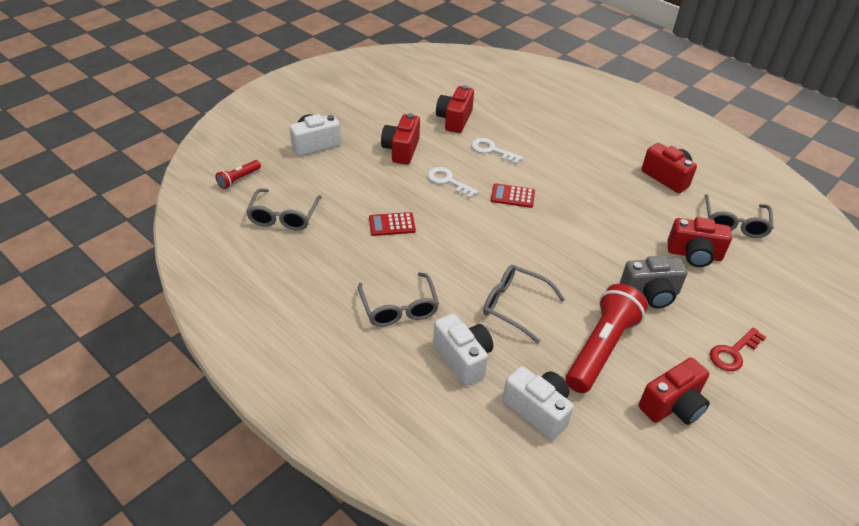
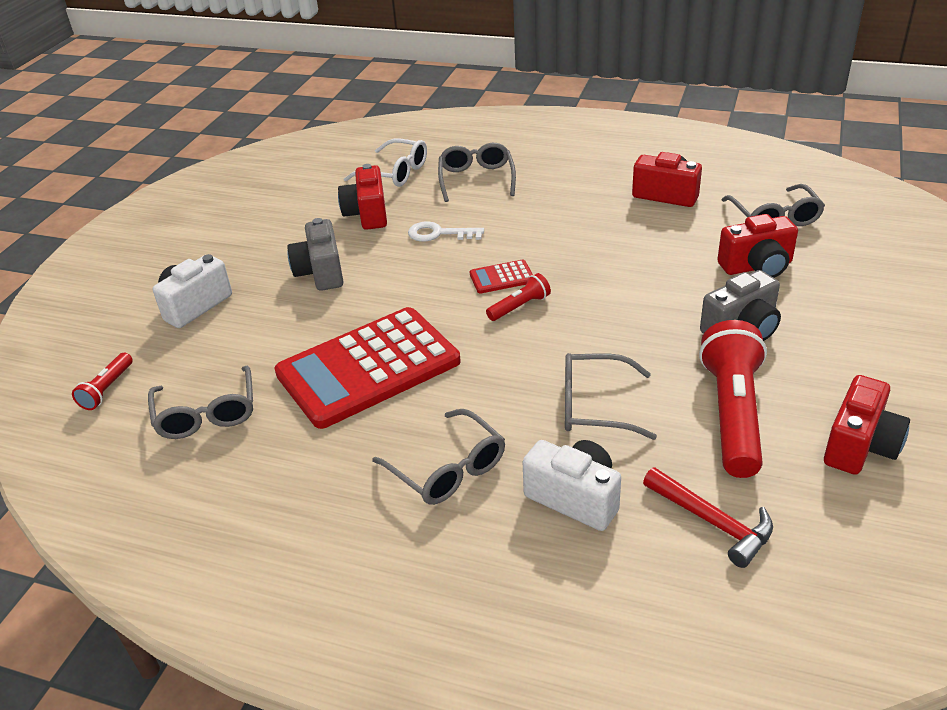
camera: 20 degrees left, 5 degrees down
(392, 224) = (368, 368): red calculator -> red calculator, size x2.46
(401, 150) = (320, 272): red camera -> grey camera
(448, 181) = (407, 288): white key -> none
(490, 96) = (395, 173): none -> white glasses
(511, 221) = (519, 307): none -> red flashlight
(538, 410) = (712, 522): white camera -> red hammer
(541, 119) = (476, 179): none -> grey glasses
(733, 353) = (878, 358): red key -> none

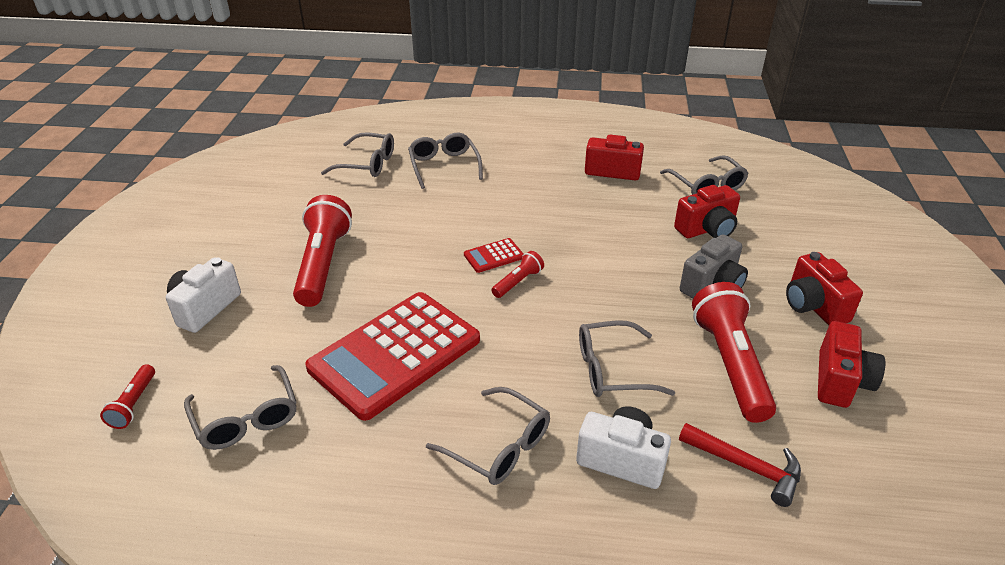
camera: 15 degrees left, 0 degrees up
(320, 272) = (323, 264): grey camera -> red flashlight
(367, 214) = (352, 205): red camera -> red camera (813, 306)
(395, 173) = (367, 164): white glasses -> grey glasses
(439, 234) = (424, 219): white key -> none

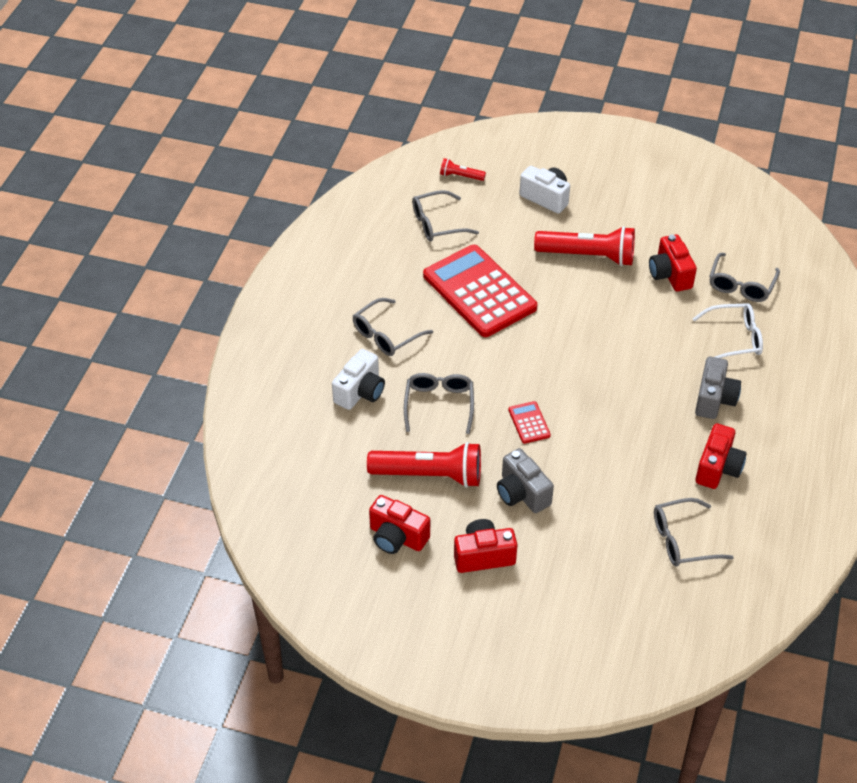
camera: 100 degrees right, 10 degrees up
(444, 166) = (734, 338): grey glasses -> white glasses
(493, 256) = (584, 357): red calculator -> red calculator (529, 423)
(518, 282) = (547, 367): red flashlight -> none
(528, 174) = (714, 399): none -> grey camera
(707, 229) = (604, 515): red camera -> red camera (670, 274)
(746, 466) = (338, 453): red hammer -> none

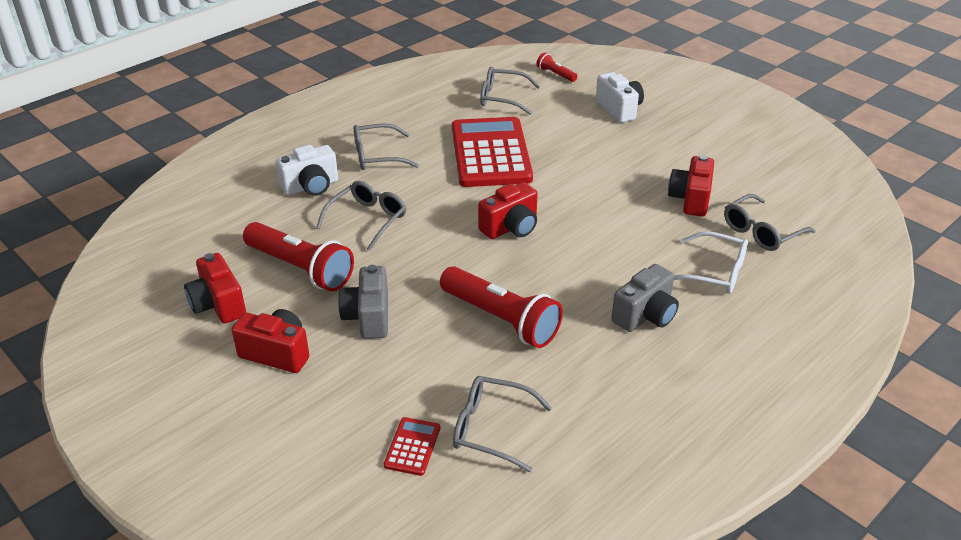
camera: 30 degrees right, 10 degrees down
(529, 423) = (435, 264): red calculator -> red calculator (412, 447)
(588, 256) = (619, 160): red flashlight -> red flashlight (501, 319)
(718, 468) = (593, 378): red camera -> red camera (511, 227)

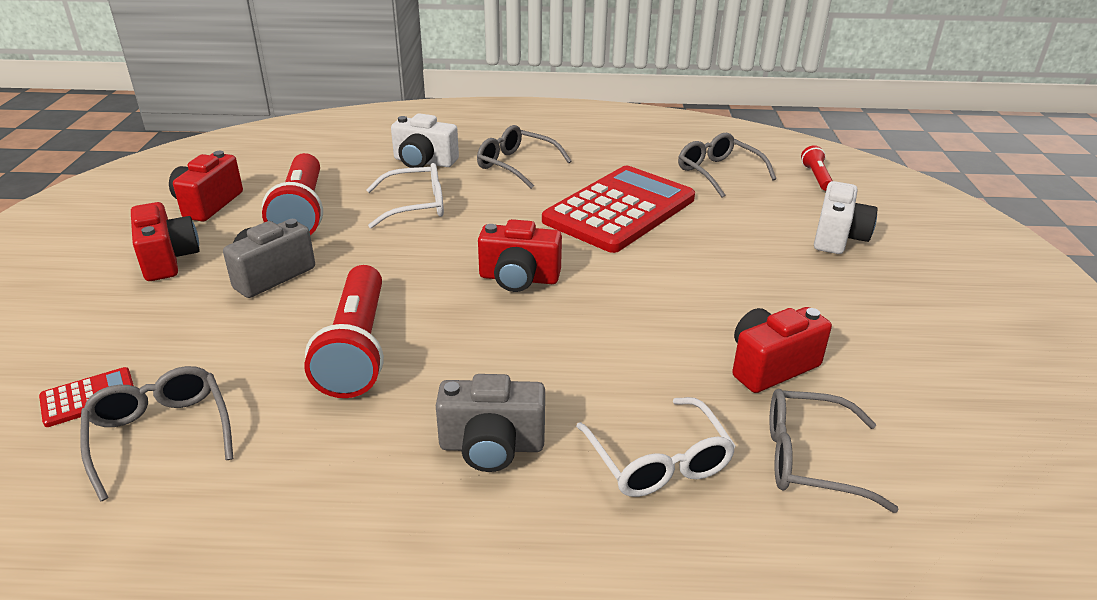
camera: 45 degrees right, 5 degrees down
(367, 219) = (416, 206): grey glasses -> white glasses

